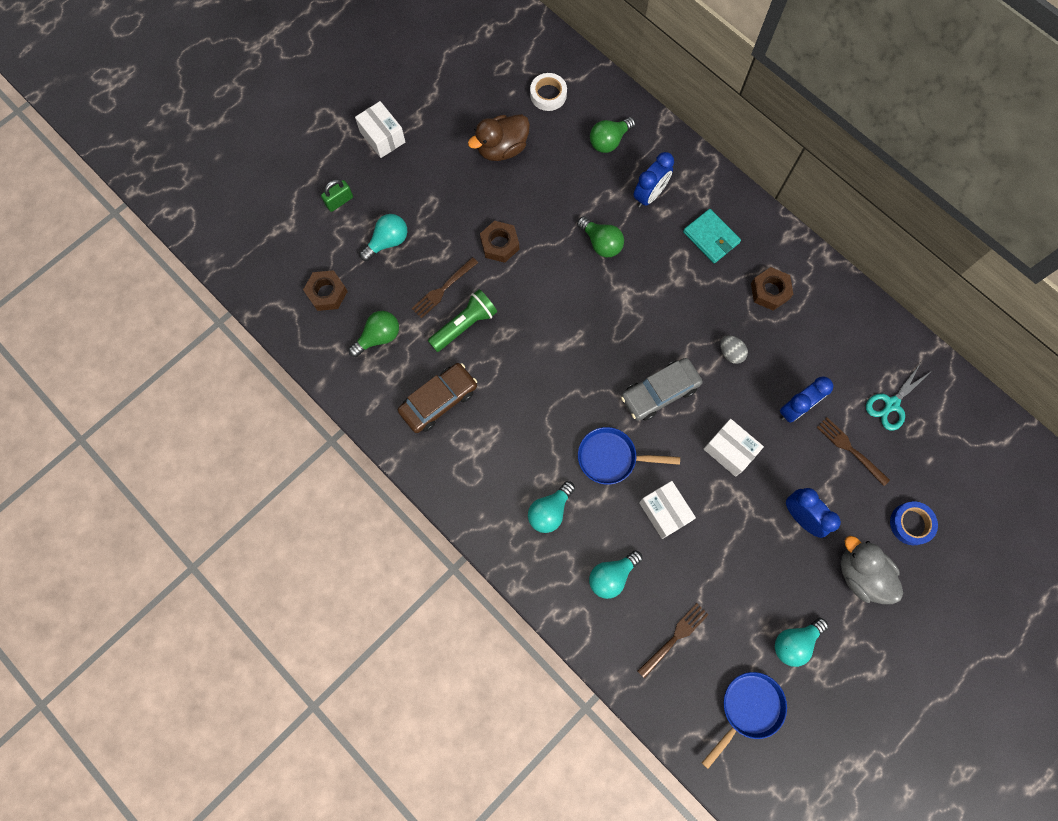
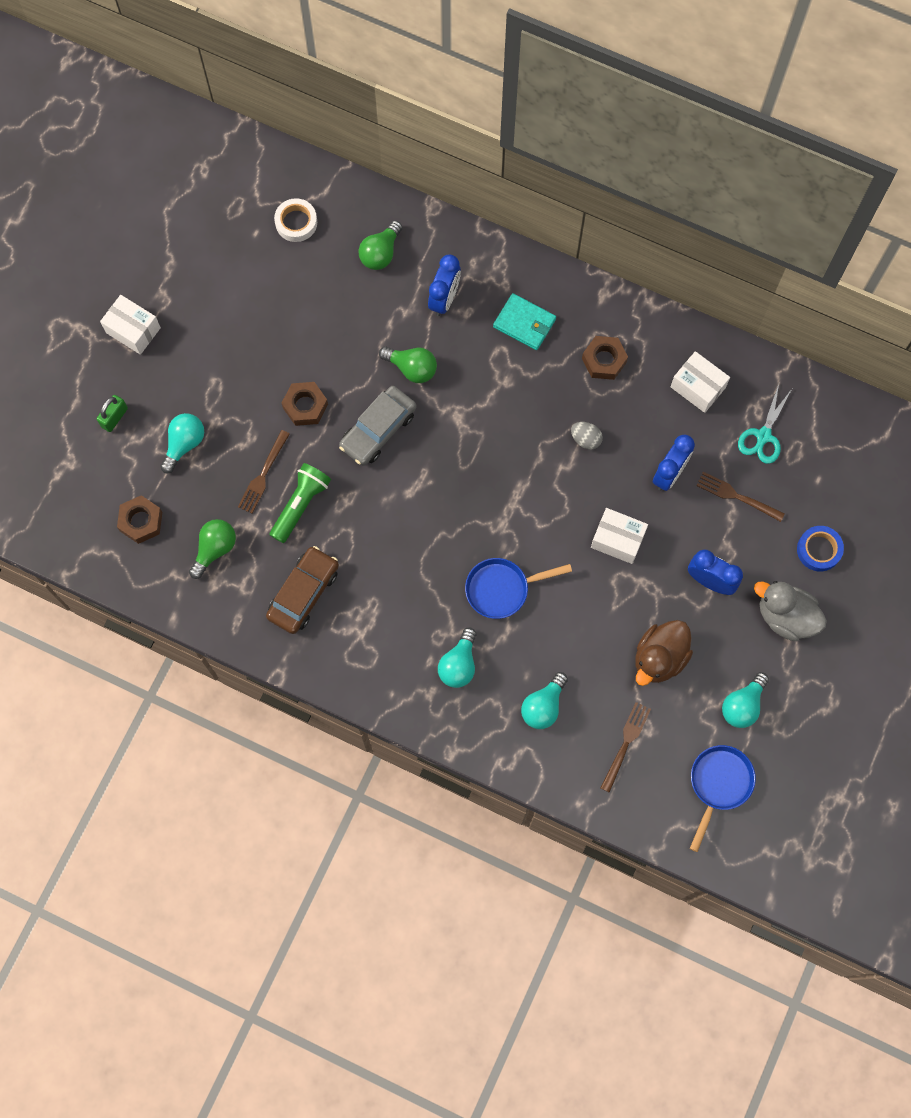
camera: 20 degrees left, 0 degrees up
(502, 148) = (268, 300): brown duck -> brown duck (659, 658)
(659, 392) = (527, 505): grey car -> grey car (378, 429)
(664, 512) = (574, 624): white box -> white box (698, 387)

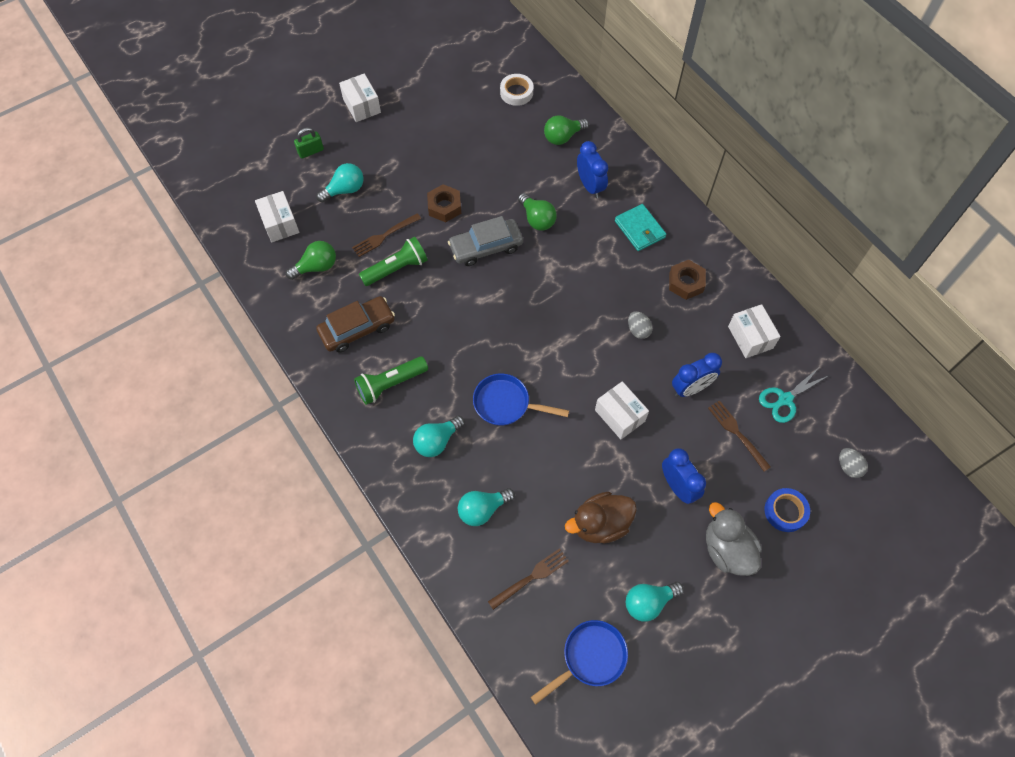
camera: 30 degrees right, 10 degrees down
(141, 521) = (280, 224): brown nut -> white box
(376, 633) = (390, 384): none -> green flashlight
(444, 299) = (590, 186): blue clock -> blue clock turned 75 degrees counterclockwise
(854, 473) = (848, 467): none -> grey egg

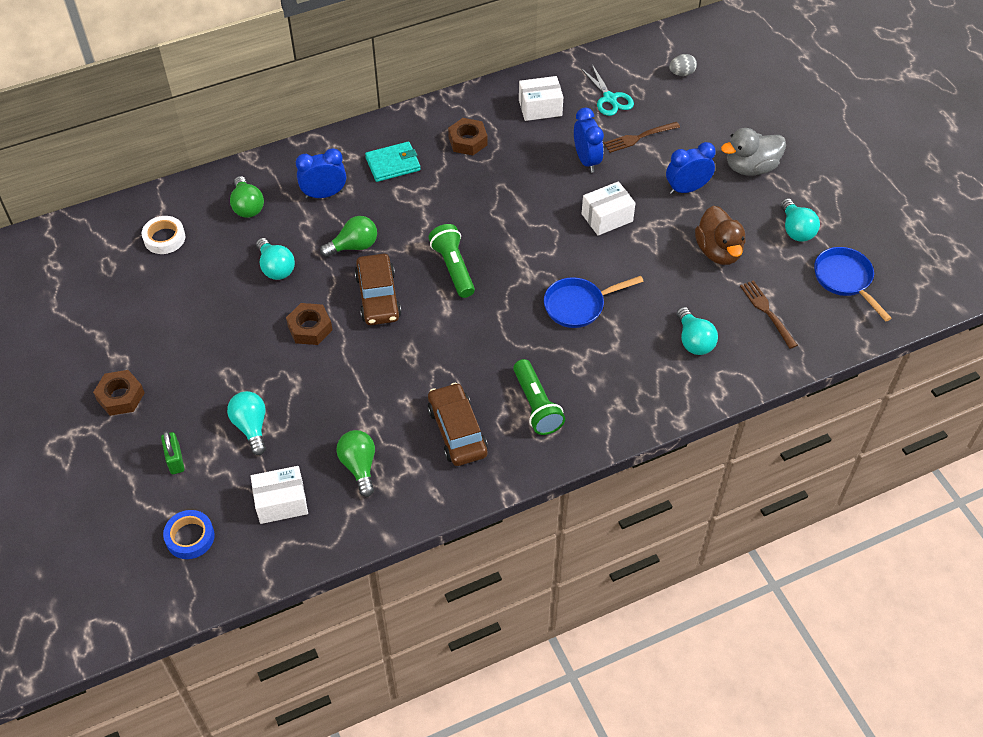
camera: 80 degrees left, 10 degrees down
(361, 106) = (120, 397): white box -> brown nut
(384, 236) = (334, 391): brown fork -> none
(396, 268) = (384, 384): green flashlight -> green flashlight (453, 268)
(437, 441) = (612, 370): turquoise light bulb -> turquoise light bulb (276, 268)
(486, 247) = (378, 296): grey car -> brown car
(506, 404) = (578, 305): blue pan -> blue pan turned 45 degrees clockwise
(638, 330) = (514, 187): grey egg -> none
(785, 511) = (718, 122): blue tape -> blue tape (190, 537)

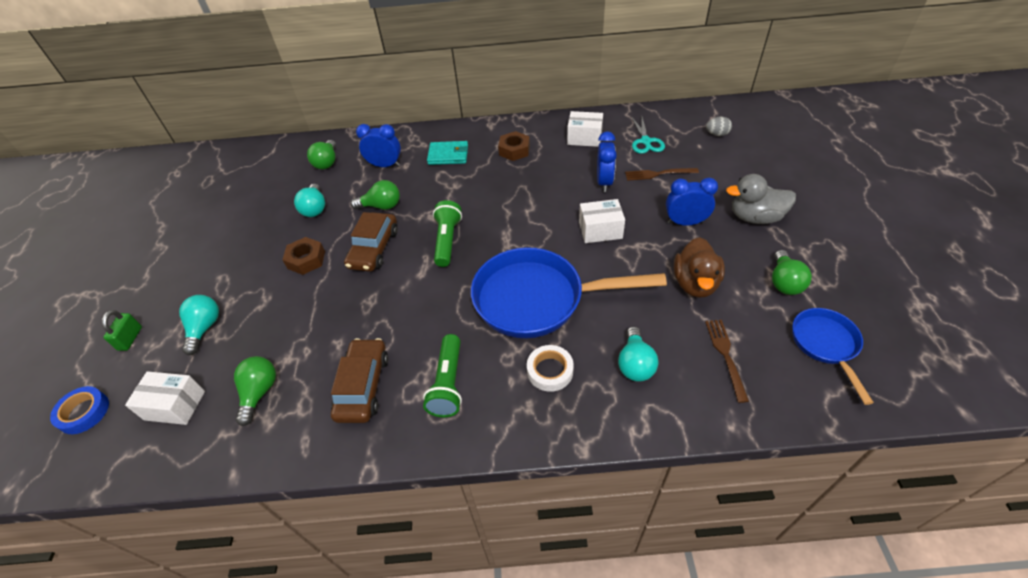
camera: 25 degrees right, 5 degrees down
(120, 397) = (137, 275): brown nut -> none
(164, 238) = (257, 171): white tape -> white tape (550, 371)
(578, 305) = (537, 299): blue pan -> blue pan, size x1.86
(796, 230) = (784, 282): turquoise light bulb -> green light bulb

